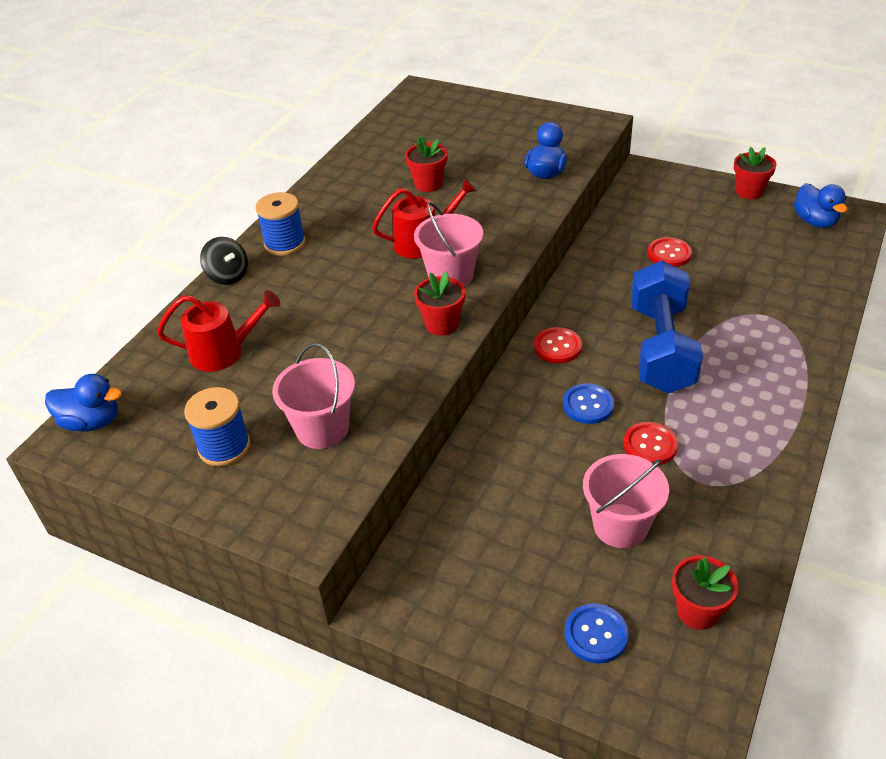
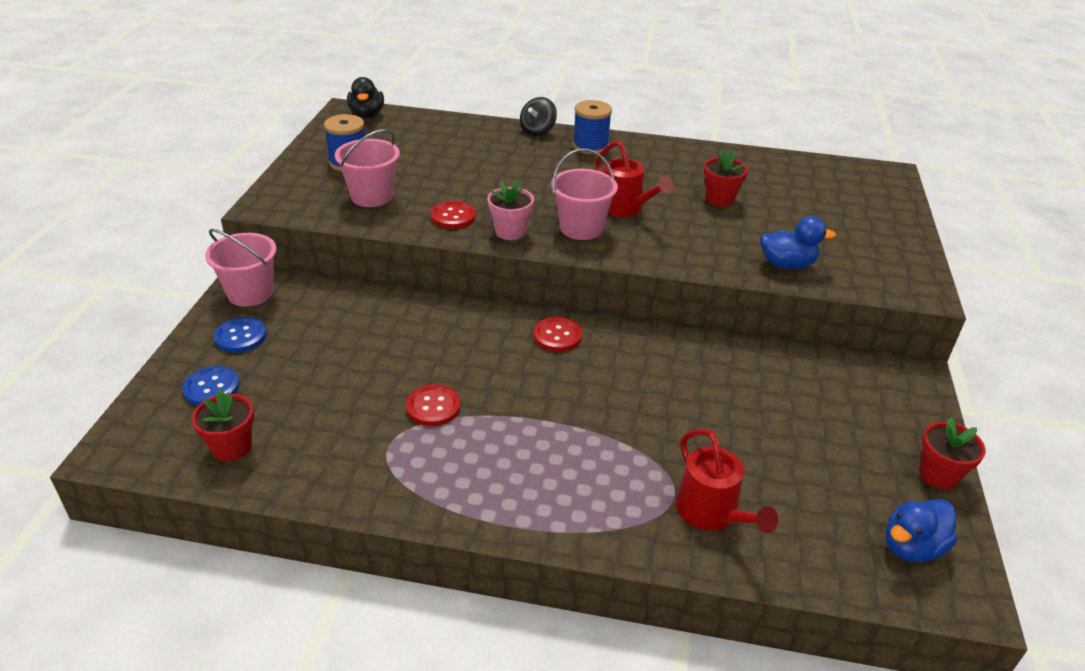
camera: 70 degrees right, 5 degrees down
(92, 422) = (367, 115): blue duck -> black duck
(224, 352) = (448, 145): red watering can -> red watering can (712, 513)
(442, 324) = (510, 232): red flower pot -> pink flower pot
(588, 405) = (479, 362): blue button -> blue button (241, 336)
(620, 525) = (329, 394): pink bucket -> pink bucket (250, 293)
(661, 348) = (580, 407): blue dumbbell -> none
(669, 254) = (753, 405): red button -> red button (453, 216)

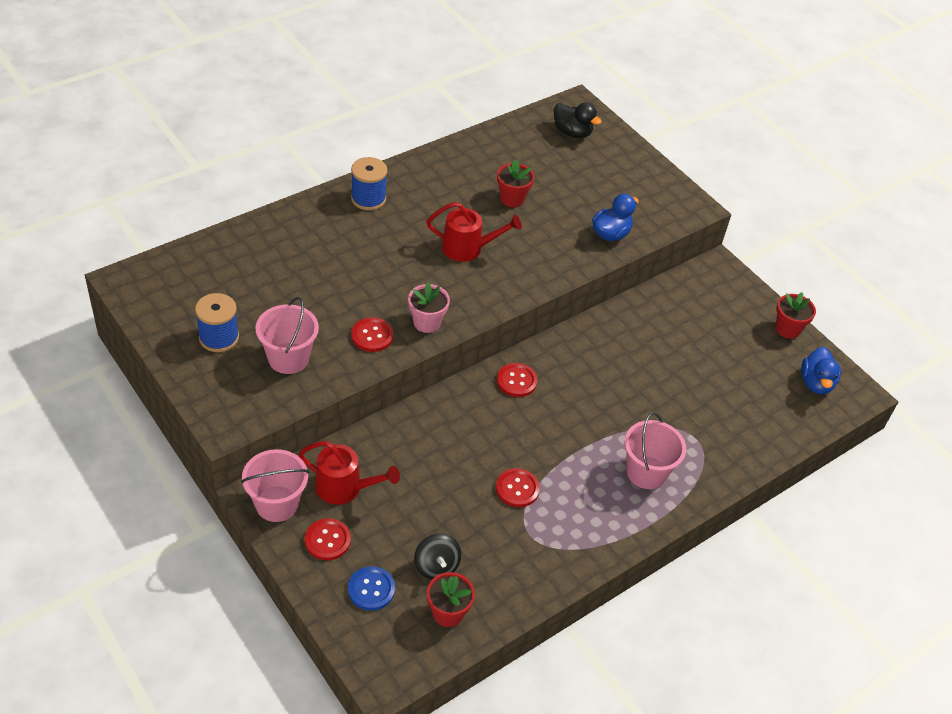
camera: 50 degrees left, 10 degrees up
(241, 336) = (327, 540): blue button -> red button
(367, 115) = (150, 275): black duck -> black duck (572, 132)
(537, 131) = (310, 206): black spinning top -> black spinning top (436, 566)
(581, 228) = (464, 287): pink bucket -> pink bucket (646, 472)
(712, 513) = (724, 436): red watering can -> red watering can (344, 488)

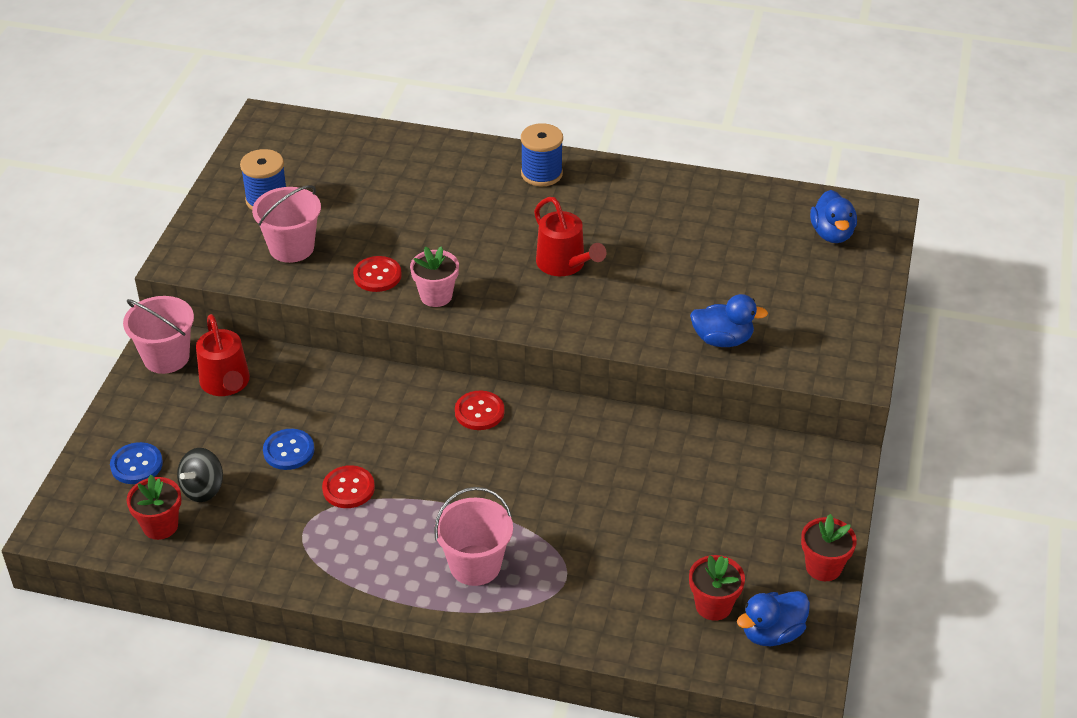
camera: 55 degrees right, 5 degrees down
(327, 540) = (160, 408): red button -> none
(449, 496) = (288, 451): none -> blue button
(512, 199) = (673, 252): red flower pot -> red flower pot (713, 606)
(572, 132) = (832, 234): black duck -> blue duck

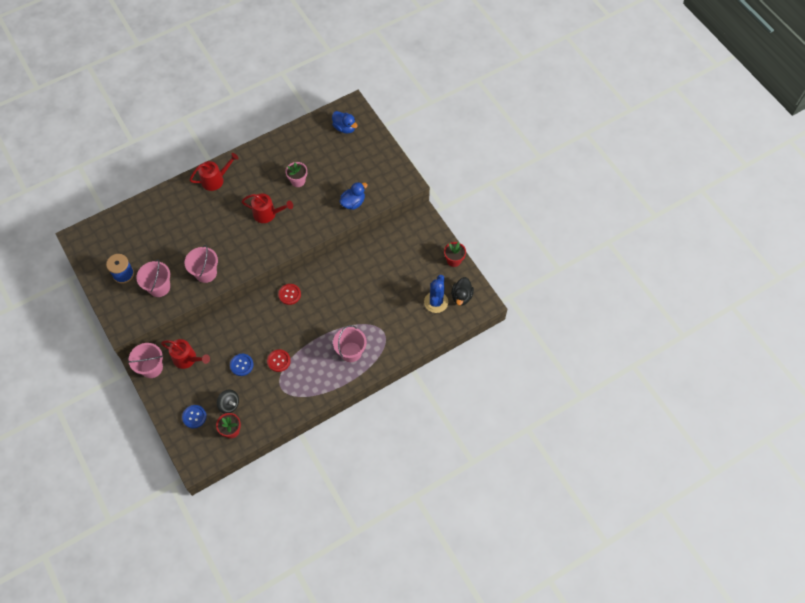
camera: 45 degrees left, 20 degrees up
(203, 489) = (229, 405): black spinning top -> black spinning top turned 45 degrees counterclockwise
(377, 275) = (206, 273): red button -> pink bucket
(436, 296) = (237, 264): pink flower pot -> pink flower pot (298, 181)
(541, 174) = (215, 179): blue spool -> red watering can
(713, 606) = (436, 302): red flower pot -> blue cactus
(772, 633) = (461, 296): blue duck -> black duck

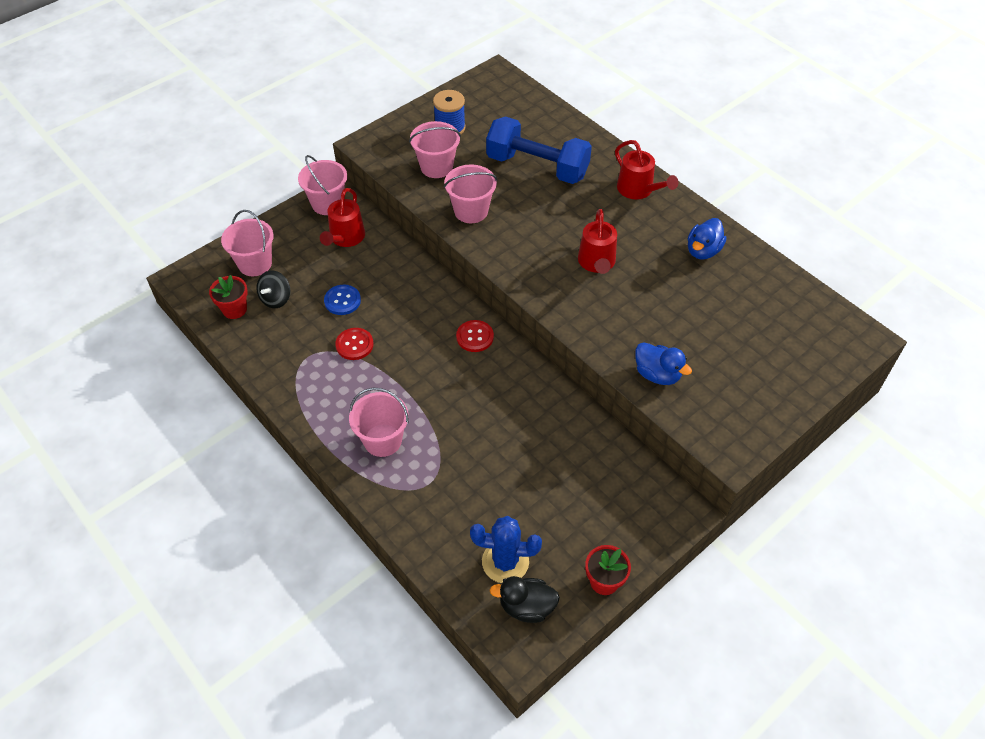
camera: 80 degrees right, 10 degrees down
(178, 229) = (537, 167): none -> blue dumbbell
(194, 417) = (255, 263): blue button -> pink bucket
(298, 181) = (674, 290): pink flower pot -> none
(344, 128) = (811, 335): blue duck -> blue duck (703, 251)

